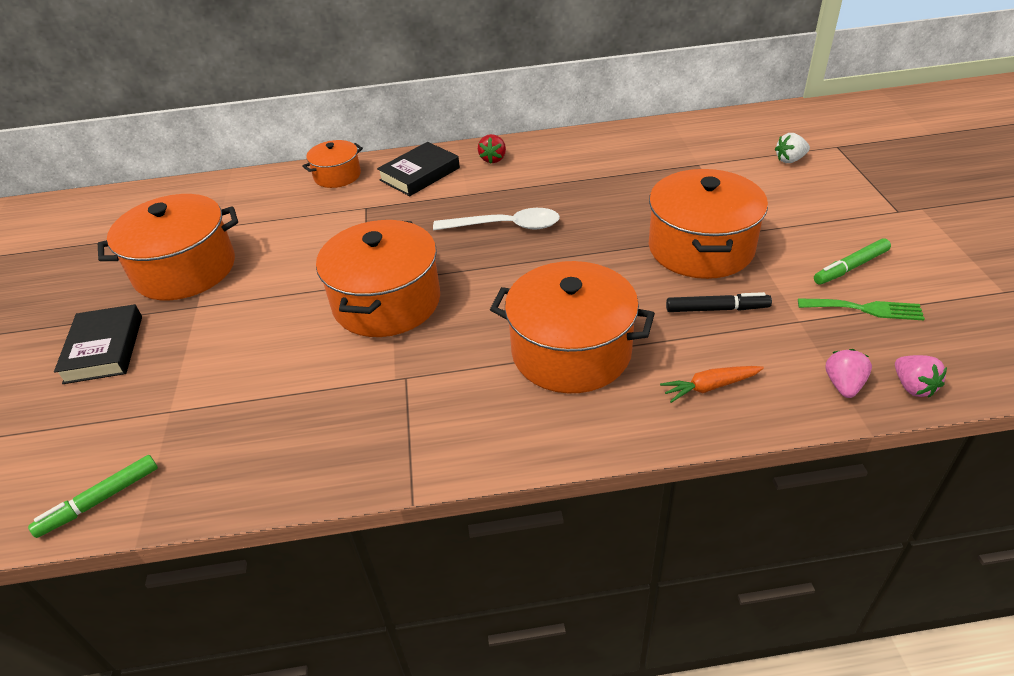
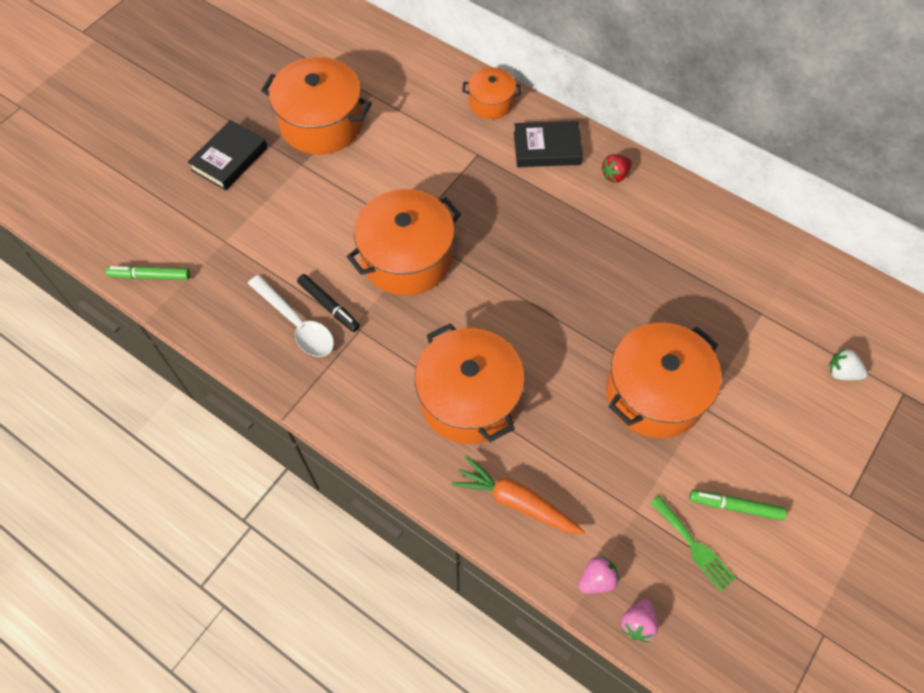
camera: 40 degrees right, 20 degrees up
(506, 226) = (548, 254): white spoon -> white spoon (297, 324)
(710, 387) = (516, 501): orange carrot -> orange carrot, size x1.58
(717, 309) = (597, 452): black marker -> black marker (329, 306)

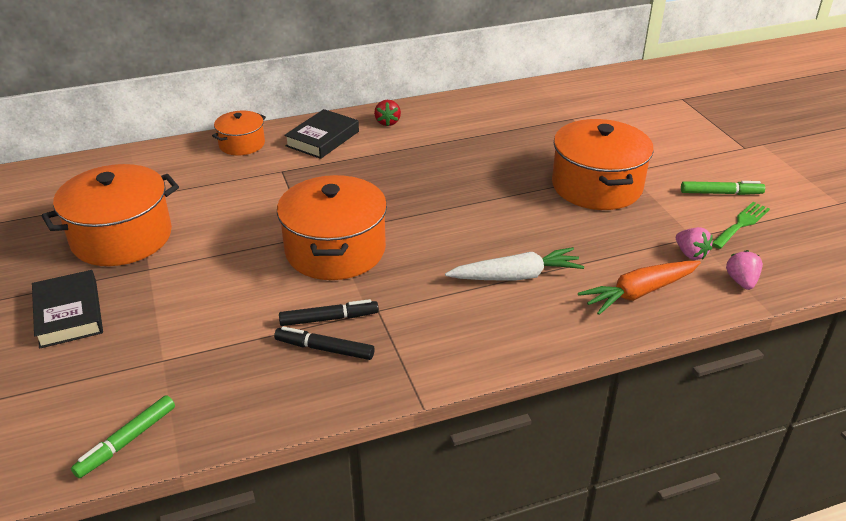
camera: 55 degrees left, 25 degrees down
(297, 324) = (324, 349): white spoon -> black marker
(469, 399) = (516, 276): orange pot -> white carrot
(637, 623) = (792, 278): pink strawberry -> pink strawberry (690, 254)
(694, 546) = (741, 224): green fork -> green fork turned 45 degrees counterclockwise
(735, 507) = (721, 193): green marker -> green marker turned 135 degrees counterclockwise
(842, 372) = (647, 111): white strawberry -> none

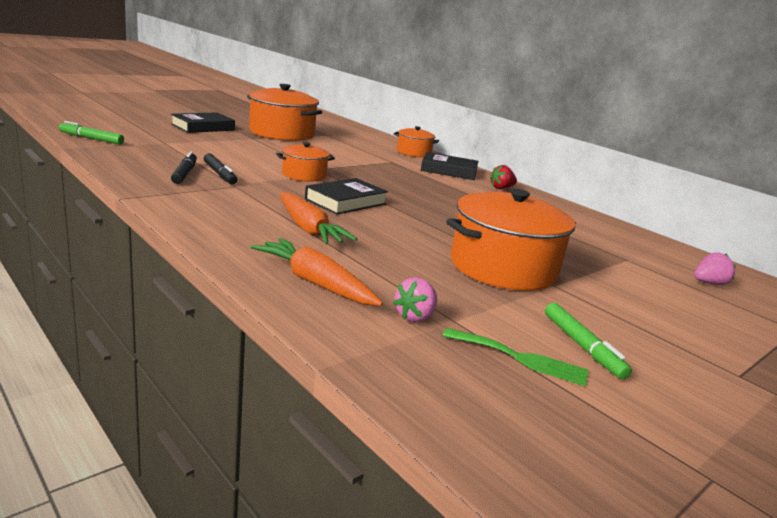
camera: 65 degrees right, 15 degrees down
(335, 250) = (304, 175): orange pot -> orange pot, size x0.54
(433, 237) = (345, 201): none -> black book
(516, 276) = (308, 229): white carrot -> orange carrot
(741, 281) = (380, 349): pink strawberry -> pink strawberry (709, 283)

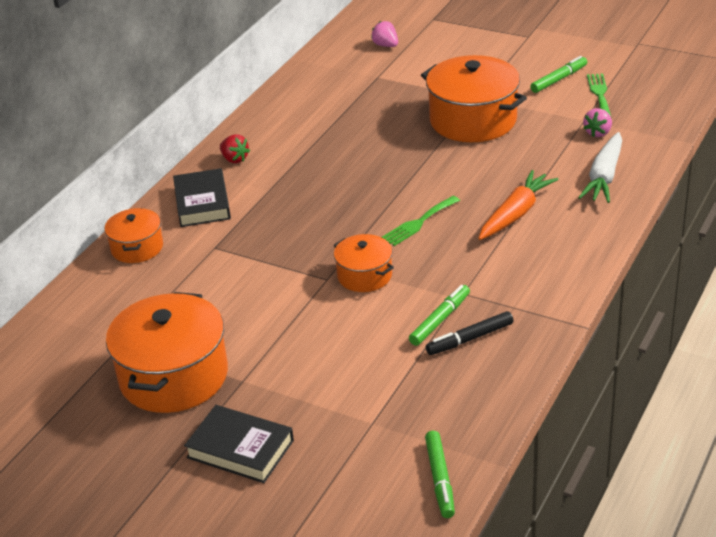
camera: 105 degrees left, 15 degrees up
(220, 174) = (440, 320): black marker -> green marker
(315, 283) = (604, 176): orange carrot -> white carrot
(345, 201) = (418, 223): black book -> green fork
(415, 316) = (598, 132): pink strawberry -> pink strawberry turned 105 degrees clockwise

